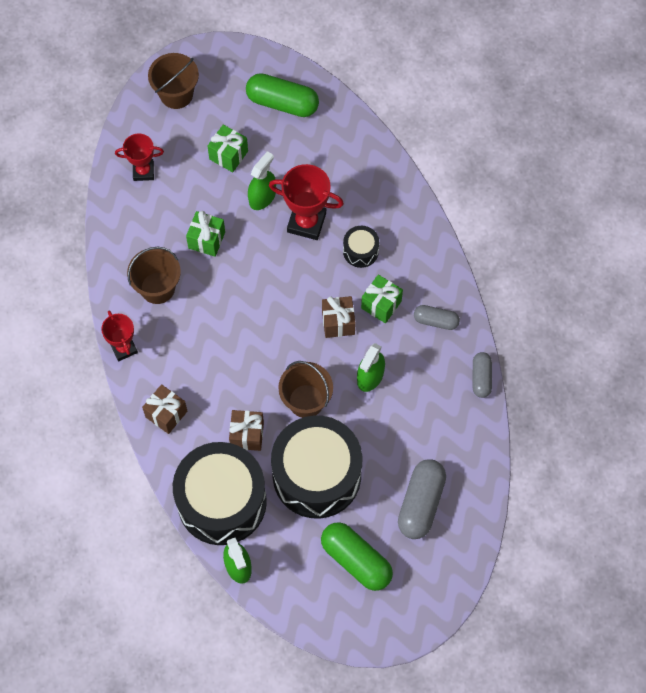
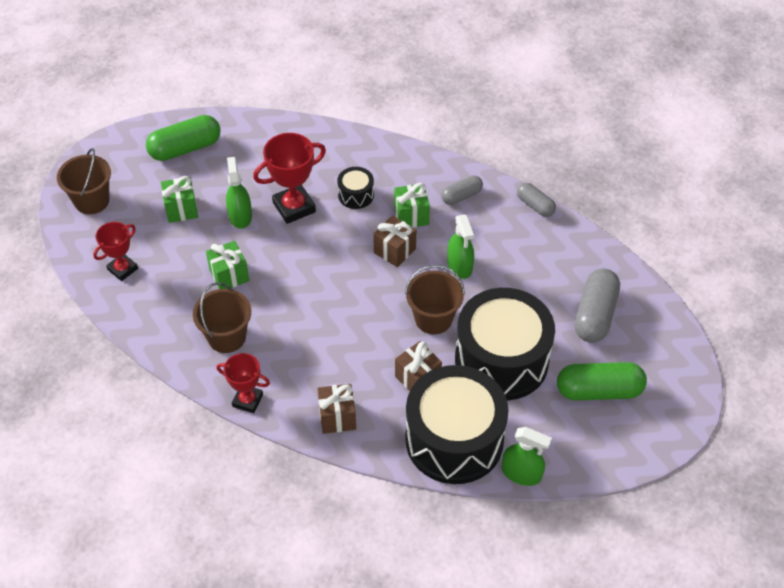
camera: 45 degrees left, 15 degrees down
(421, 503) = (595, 315): grey capsule -> grey capsule turned 45 degrees clockwise

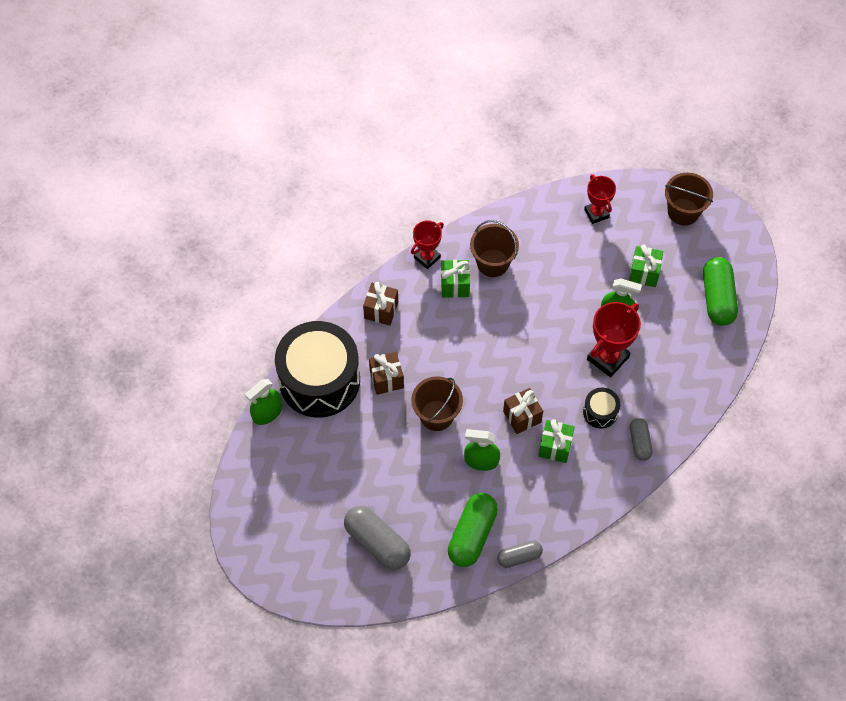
camera: 115 degrees right, 10 degrees up
(229, 275) = (554, 284): green gift -> green gift (455, 285)
(294, 207) = (608, 358): red trophy -> red trophy turned 45 degrees clockwise
(461, 196) = (559, 499): grey capsule -> grey capsule (639, 442)
(501, 360) = (371, 447): black drum -> none
(599, 390) = (305, 505): green capsule -> green capsule (472, 535)

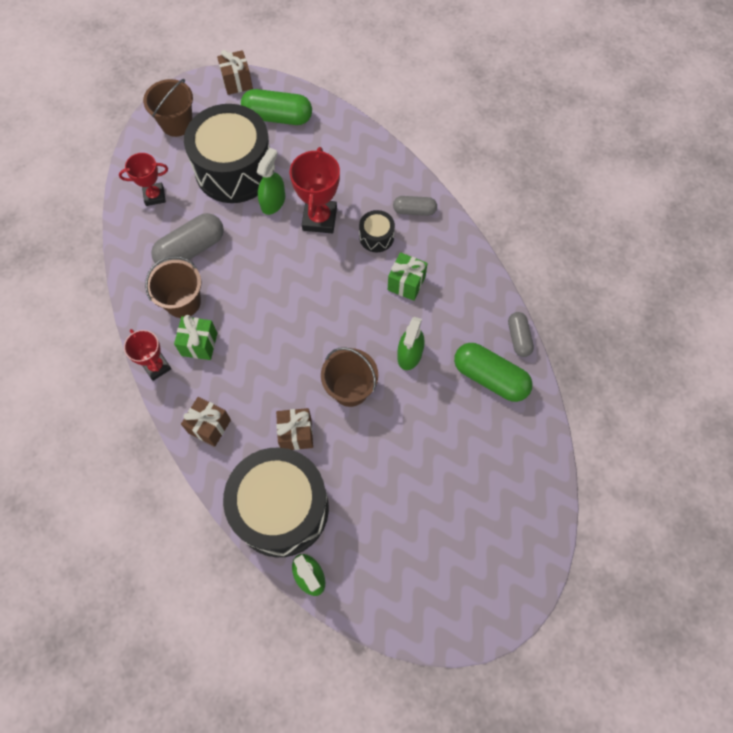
camera: 80 degrees left, 5 degrees up
(377, 542) = (487, 474): grey capsule -> grey capsule (191, 249)
(522, 417) = (368, 307): brown gift -> brown gift (237, 82)
(608, 358) = (319, 219): red trophy -> red trophy turned 45 degrees clockwise
(644, 273) = (234, 169): green gift -> black drum

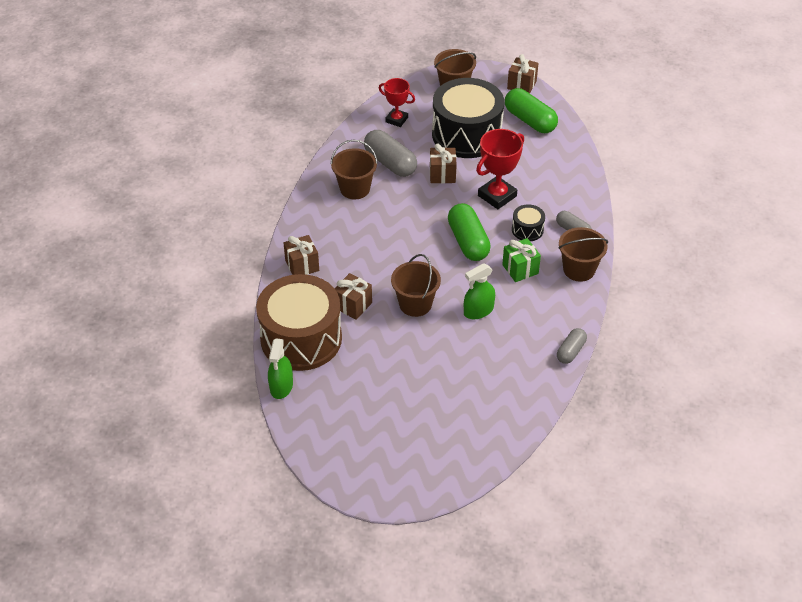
camera: 40 degrees right, 20 degrees down
(156, 367) = (302, 213): red trophy -> none
(191, 249) = (390, 163): grey capsule -> grey capsule turned 45 degrees clockwise
(199, 344) = (341, 218): green gift -> none
(251, 229) = (442, 174): none -> brown gift
(273, 202) = (474, 168): green spray bottle -> none
(281, 508) = (301, 338): black drum -> brown drum
(453, 248) = (579, 269): none -> brown bucket
(490, 377) = (523, 360): green capsule -> green capsule (468, 241)

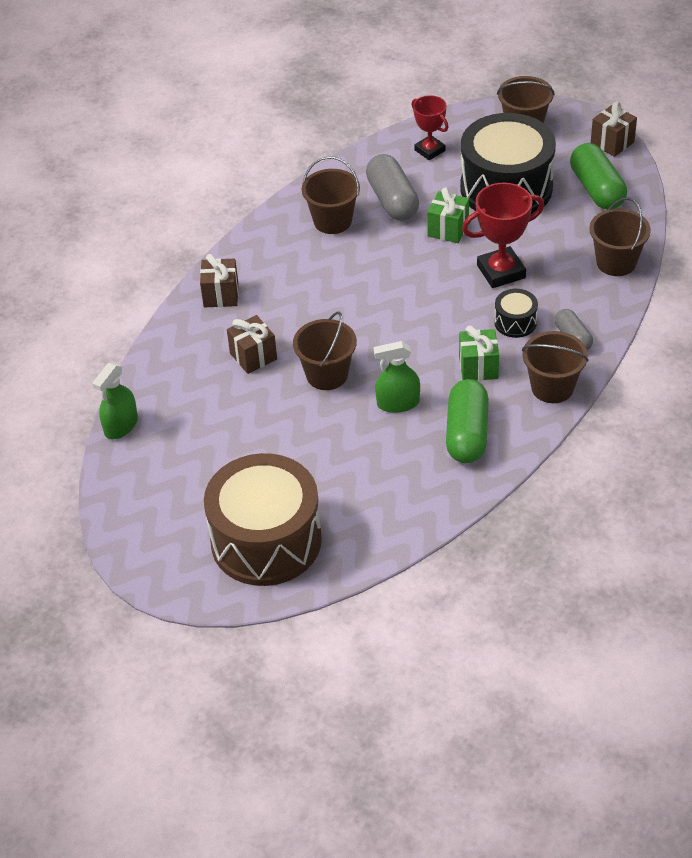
camera: 25 degrees right, 0 degrees up
(301, 338) = (173, 378): brown drum -> brown drum (266, 540)
(442, 174) = (448, 229): brown gift -> green gift
(468, 241) = (433, 318): green capsule -> green capsule (467, 434)
(570, 351) = (483, 483): grey capsule -> none
(572, 169) = (616, 262): none -> brown bucket

